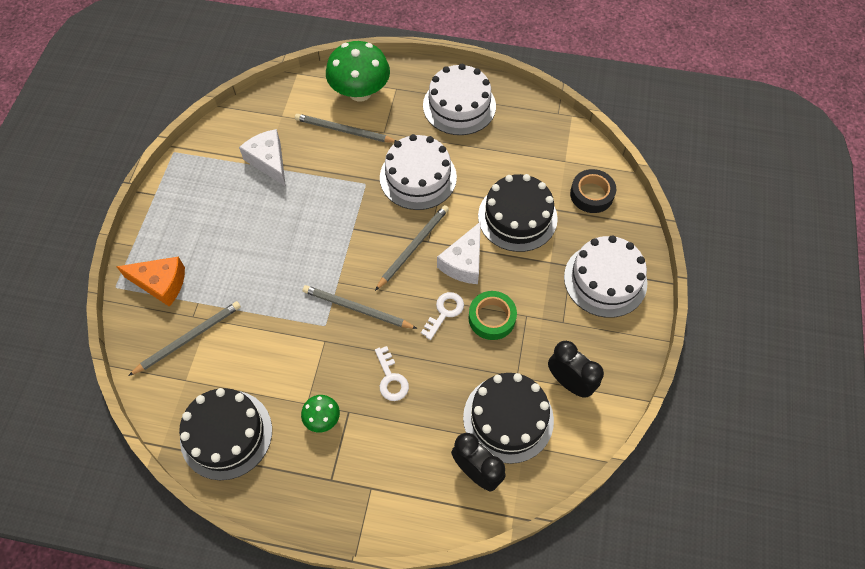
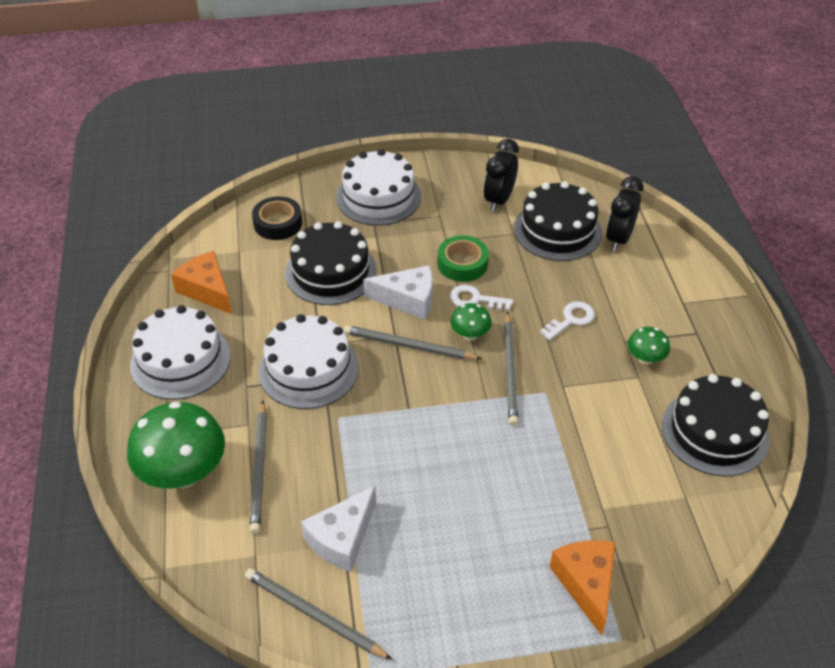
camera: 110 degrees left, 15 degrees down
(188, 338) = (637, 517): grey pencil -> grey pencil (314, 615)
(406, 294) = (470, 335): none -> green mushroom
(526, 133) = (207, 290): none -> orange cheese

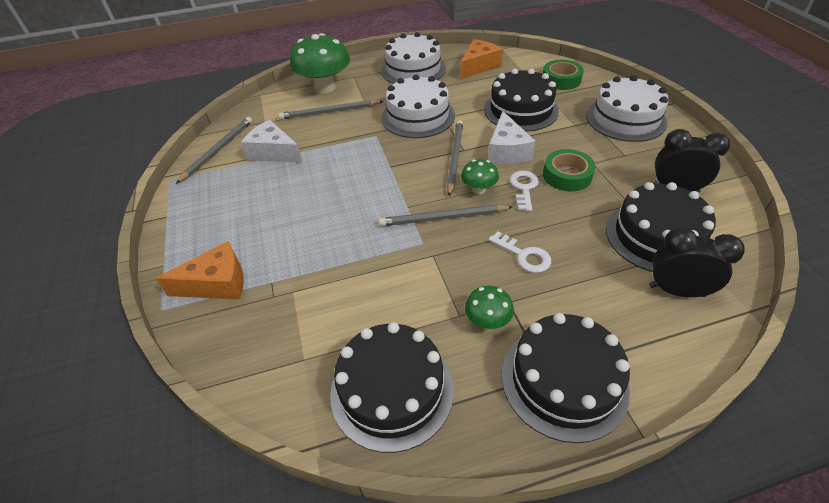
camera: 85 degrees right, 0 degrees up
(278, 223) = (561, 80): black tape -> green tape
(702, 325) = (564, 381): none -> black cake

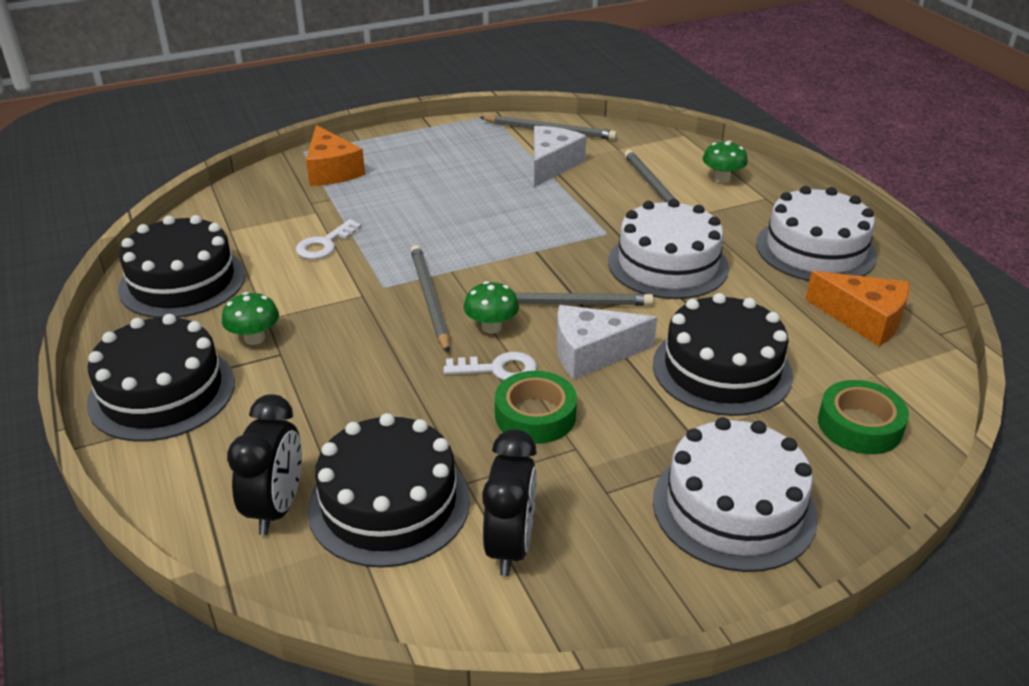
camera: 80 degrees right, 10 degrees down
(325, 87) = (722, 178): green mushroom -> green mushroom, size x0.49
(524, 255) = (356, 367): white key -> white key (325, 244)

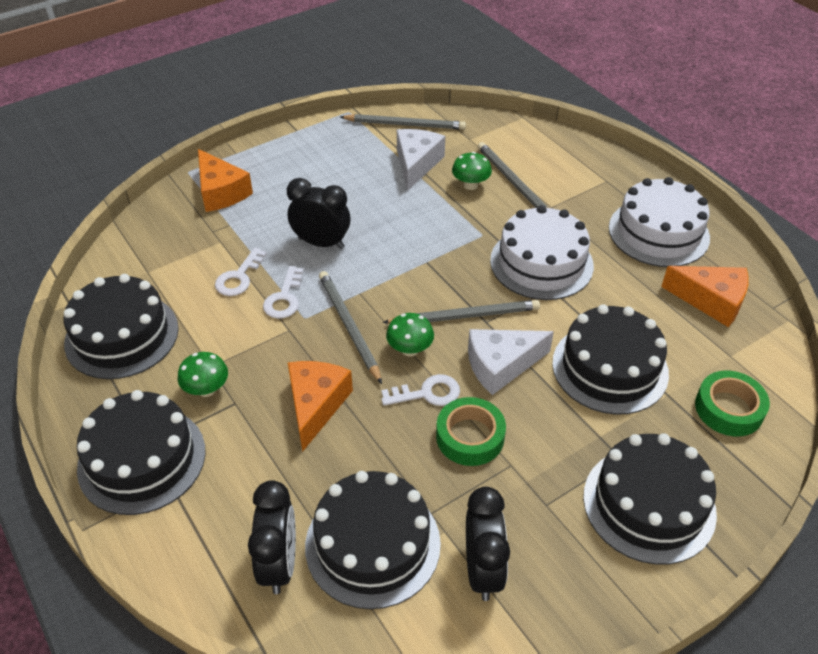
camera: 10 degrees left, 10 degrees up
(367, 267) = (284, 298): none -> white key
(368, 366) = (316, 405): none -> orange cheese
(424, 223) = (321, 243): none -> black clock
(722, 178) = (566, 163): green mushroom -> green mushroom (470, 185)
(734, 507) = (649, 504): white cake -> black cake

